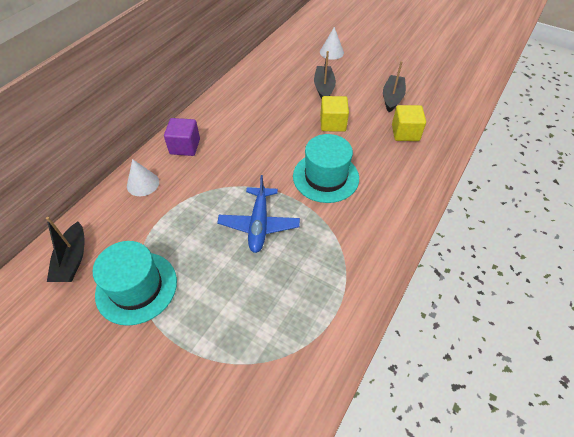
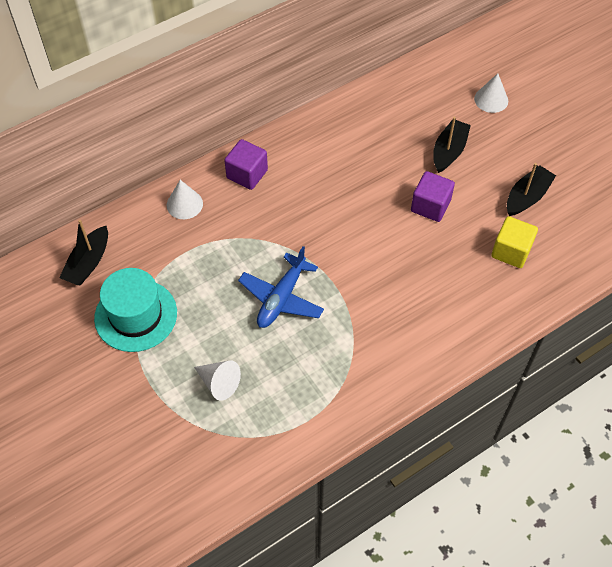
camera: 25 degrees right, 5 degrees up
(241, 315) = (219, 383): none -> white cone
(325, 177) = (382, 271): turquoise hat -> none
(333, 123) = (430, 206): yellow cube -> purple cube

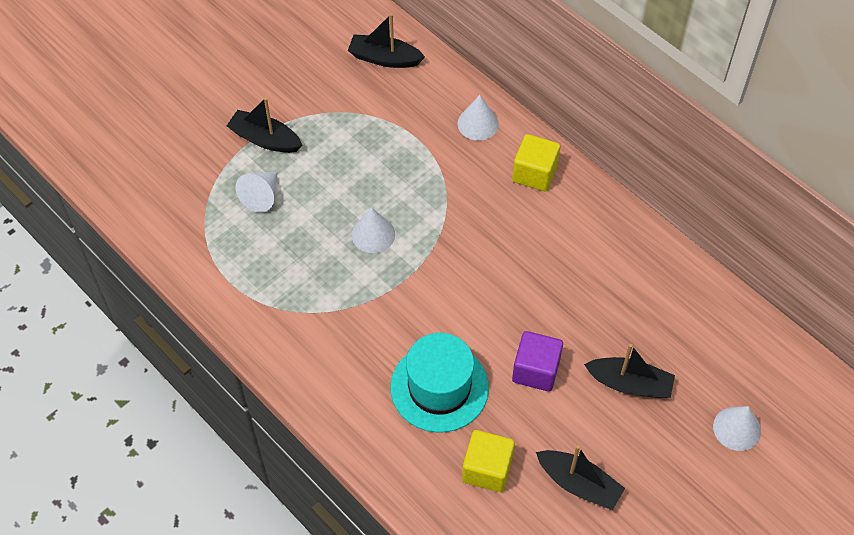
camera: 80 degrees right, 0 degrees up
(136, 315) = (329, 111): turquoise hat -> turquoise hat (439, 387)
(153, 373) = (265, 139): none -> black boat
(247, 174) = (534, 173): purple cube -> yellow cube
(281, 298) = (373, 234): blue plane -> white cone

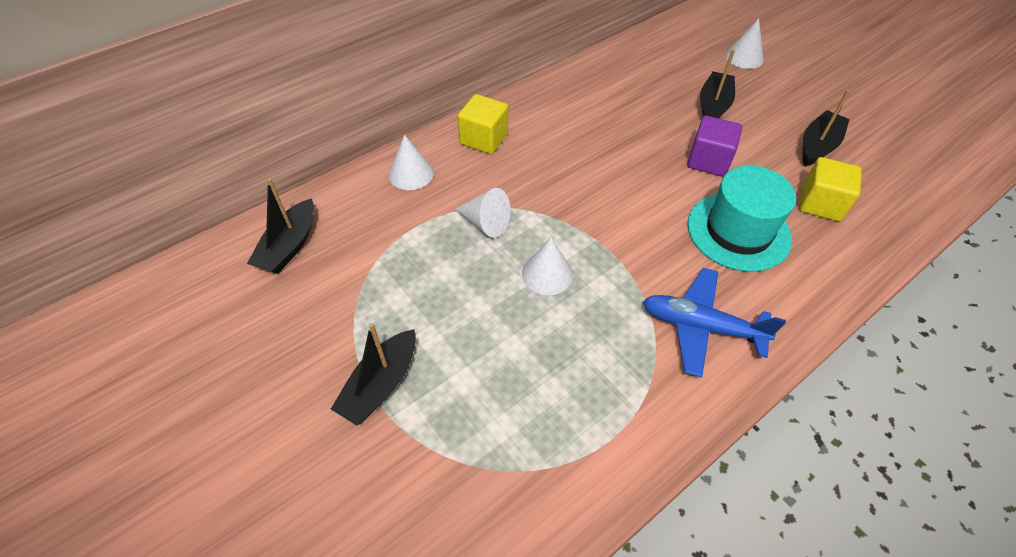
camera: 85 degrees left, 5 degrees down
(261, 196) = (476, 392): white cone -> white cone (485, 223)
(328, 346) = (701, 327): none -> blue plane

